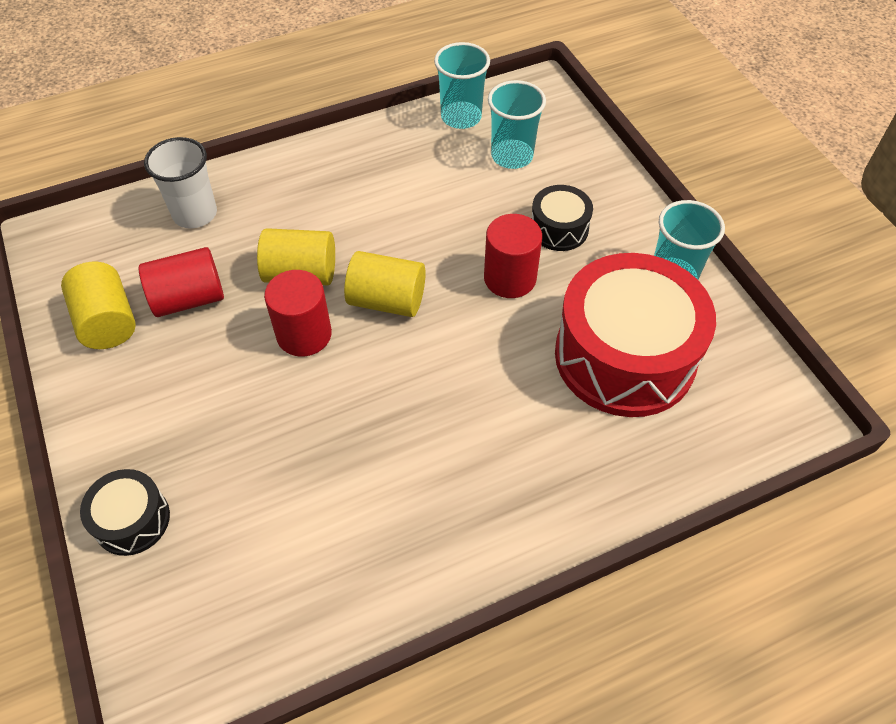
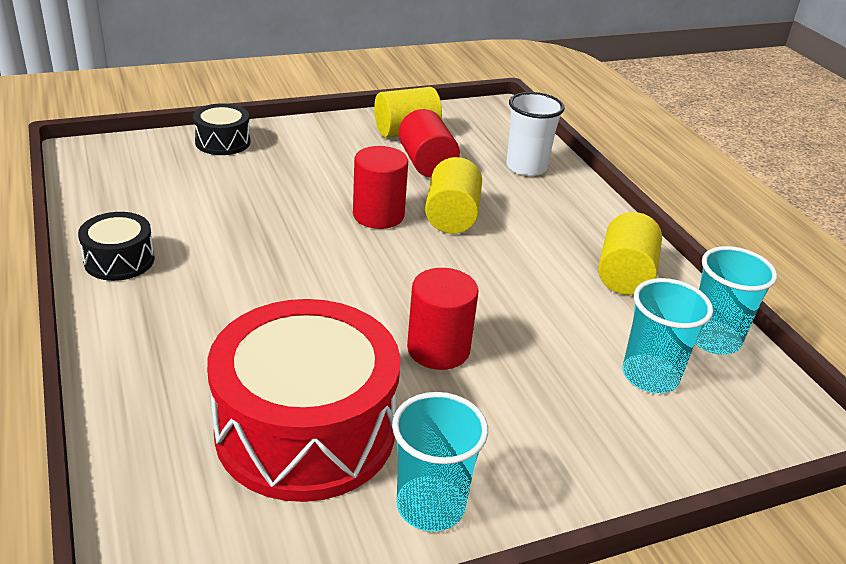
camera: 90 degrees right, 20 degrees down
(387, 300) = (413, 262): yellow cylinder -> yellow cylinder (624, 275)
(559, 228) = (520, 402): black drum -> black drum (119, 260)

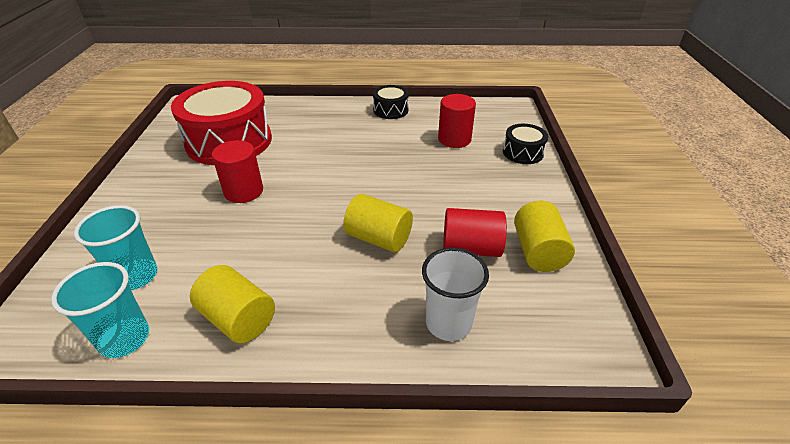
camera: 115 degrees right, 5 degrees up
(378, 215) = (397, 201): red cylinder -> red cylinder (454, 139)
(430, 506) = (155, 163): turquoise cup -> none

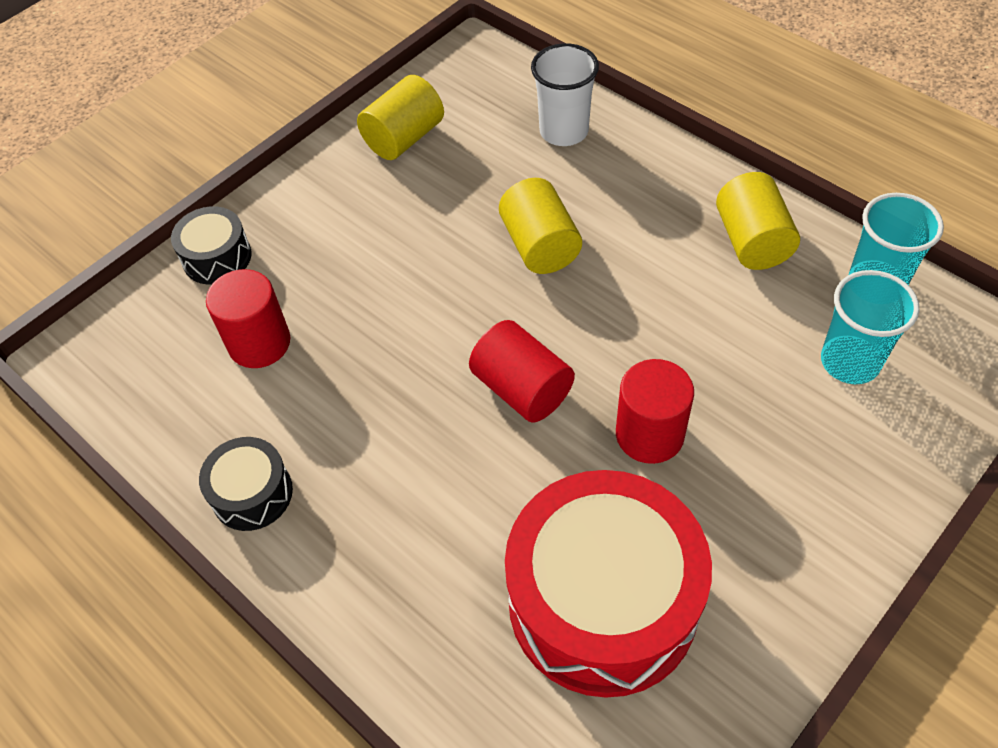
camera: 135 degrees left, 15 degrees up
(471, 248) = (460, 178): red cylinder -> red cylinder (522, 389)

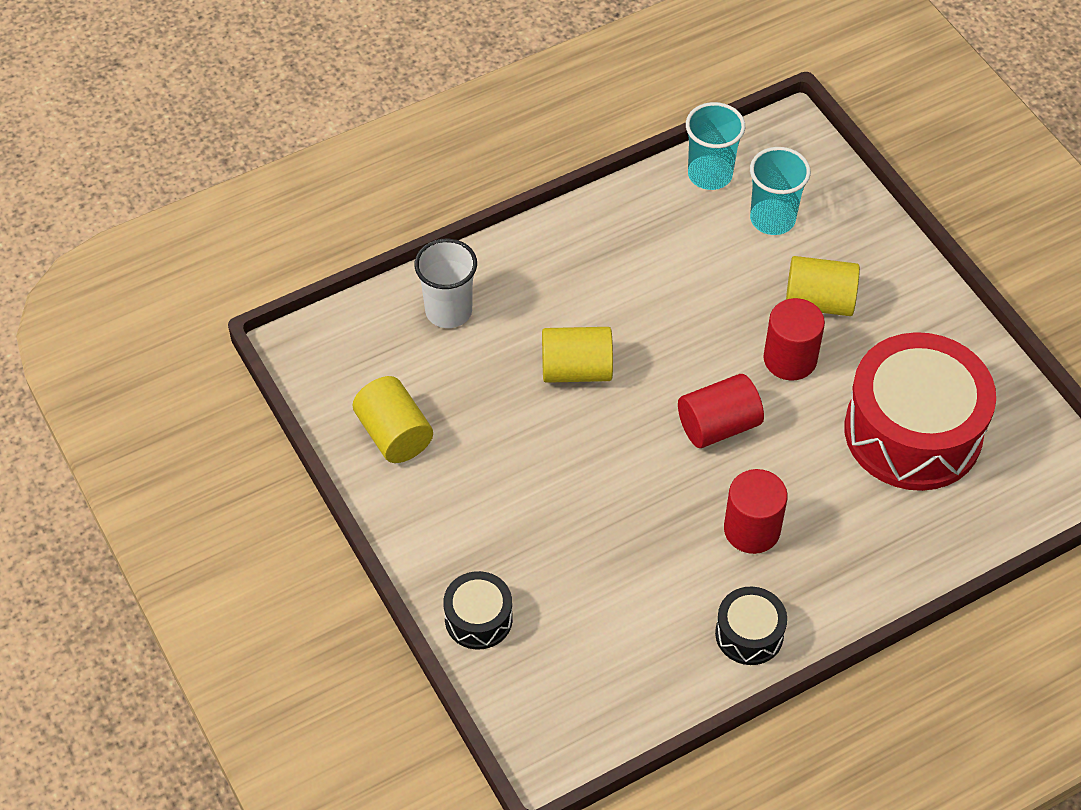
camera: 75 degrees left, 0 degrees up
(259, 343) = (596, 601): red cylinder -> red cylinder (752, 529)
(752, 241) = (635, 230): yellow cylinder -> yellow cylinder (819, 301)

